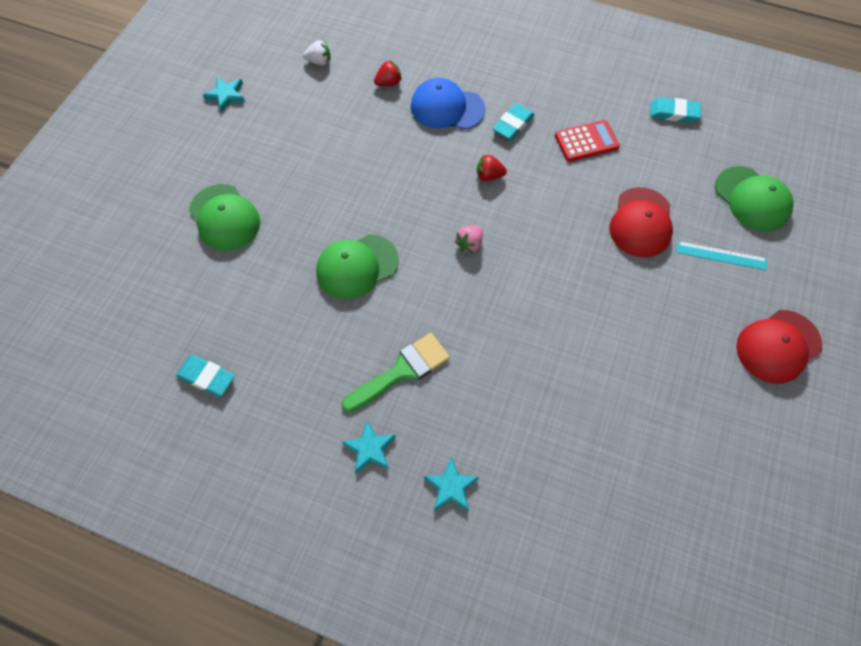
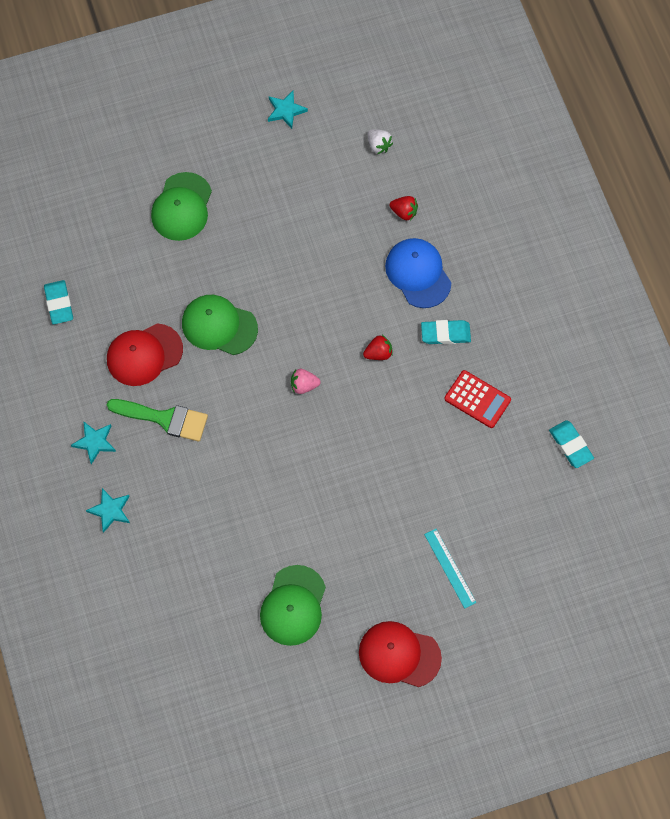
camera: 50 degrees right, 5 degrees up
(489, 176) = (378, 353): red strawberry -> red strawberry turned 105 degrees clockwise
(641, 222) = (431, 491): red cap -> red cap (144, 355)
(752, 199) = (529, 559): green cap -> green cap (293, 606)

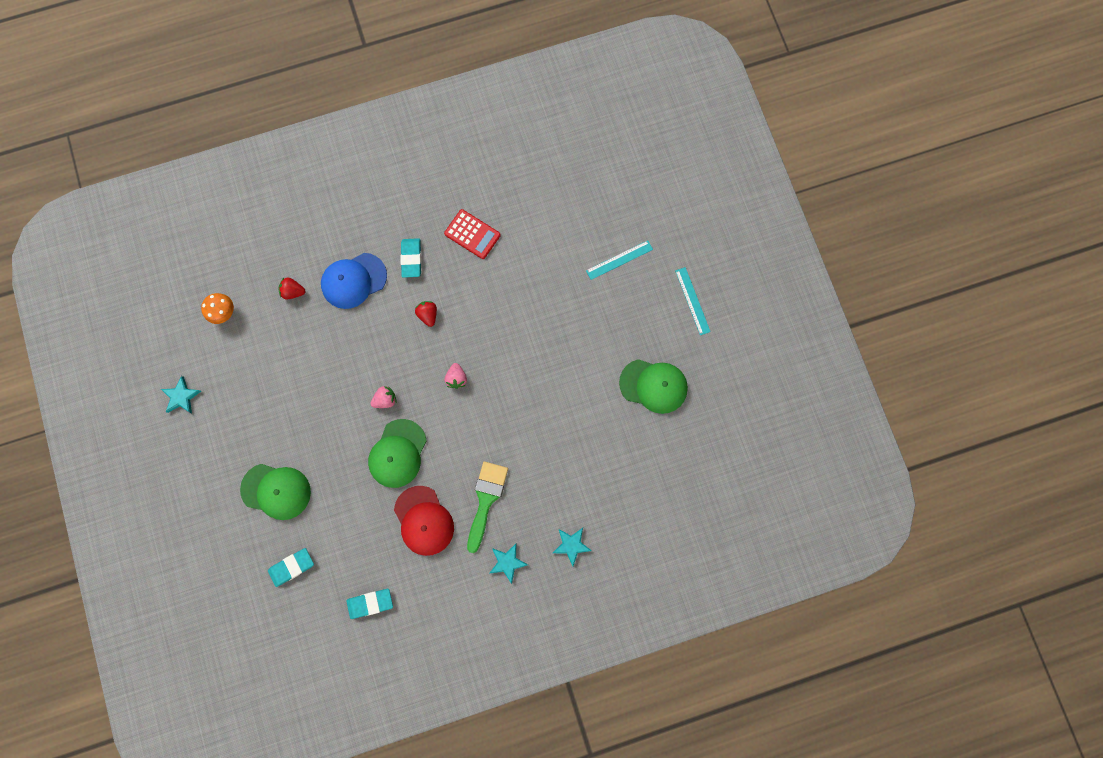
camera: 90 degrees left, 10 degrees up
(280, 311) = (385, 399): none -> pink strawberry
(378, 145) = (224, 313): white strawberry -> orange mushroom
(399, 655) = (692, 301): red cap -> turquoise ruler
(404, 212) = (293, 291): red strawberry -> red strawberry turned 105 degrees counterclockwise
(477, 399) = (472, 234): red calculator -> red calculator turned 90 degrees clockwise
(570, 445) = (514, 163): turquoise eraser -> turquoise eraser (292, 567)

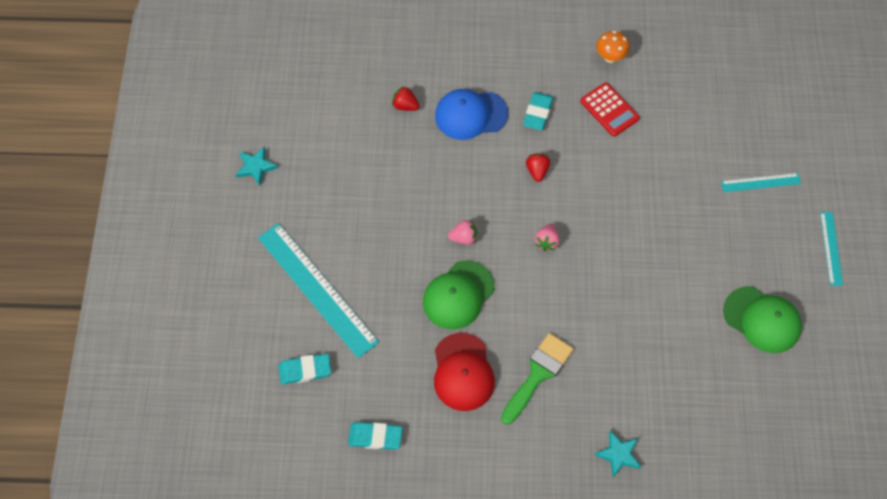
camera: 20 degrees right, 15 degrees down
(224, 313) = (328, 103): orange mushroom -> orange mushroom (610, 57)
(276, 491) = (317, 289): green cap -> turquoise ruler
(507, 562) = (540, 447): turquoise star -> none

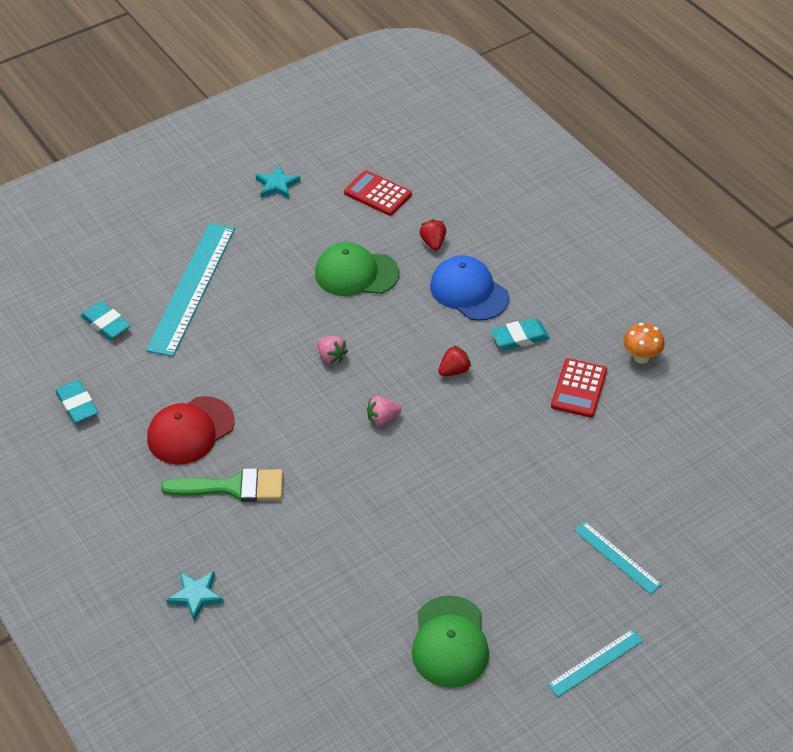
camera: 55 degrees right, 15 degrees down
(324, 108) = (377, 194): none -> red calculator
(458, 295) = (268, 385): green cap -> green cap (356, 273)

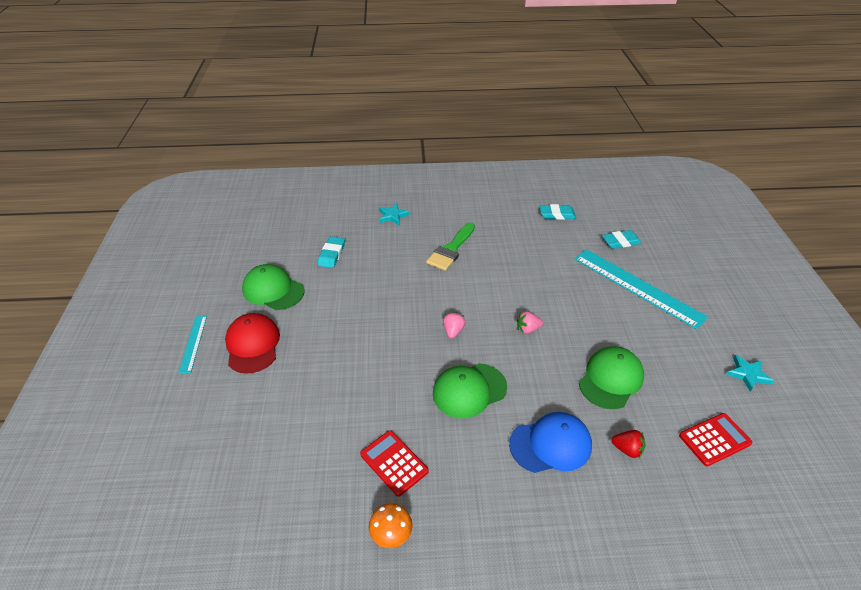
camera: 120 degrees right, 5 degrees down
(190, 431) = (506, 247): red cap -> red cap (252, 345)
(454, 371) = (469, 390): red strawberry -> green cap
(519, 337) = (476, 452): turquoise eraser -> turquoise eraser (332, 254)
(617, 557) = (241, 396): turquoise ruler -> none

